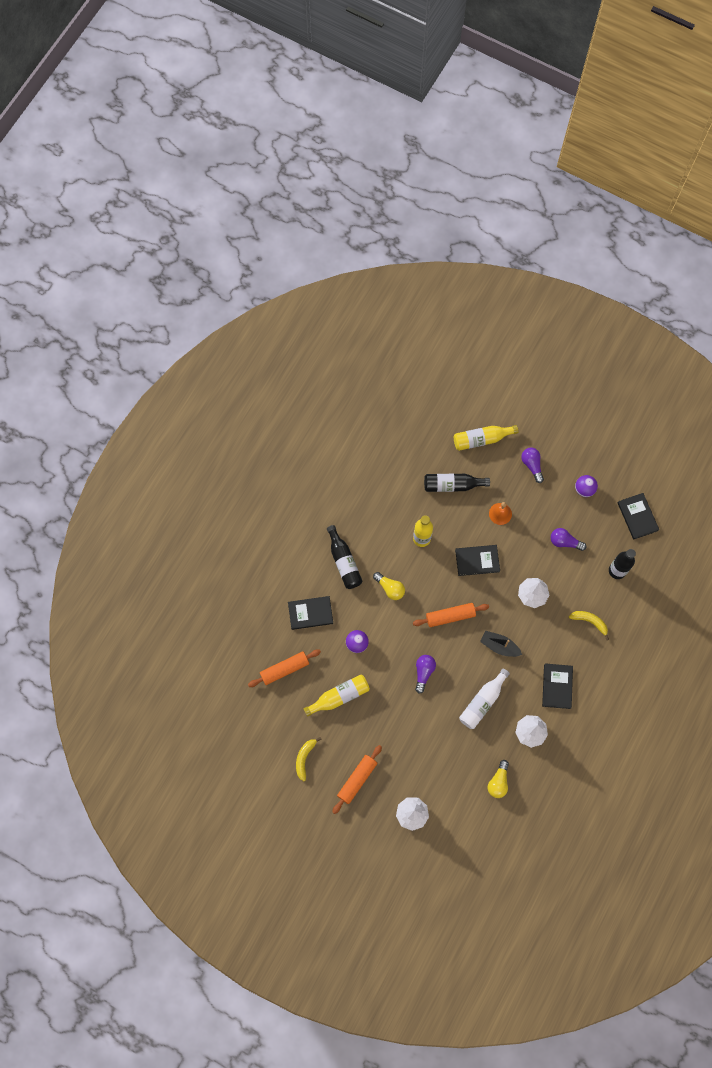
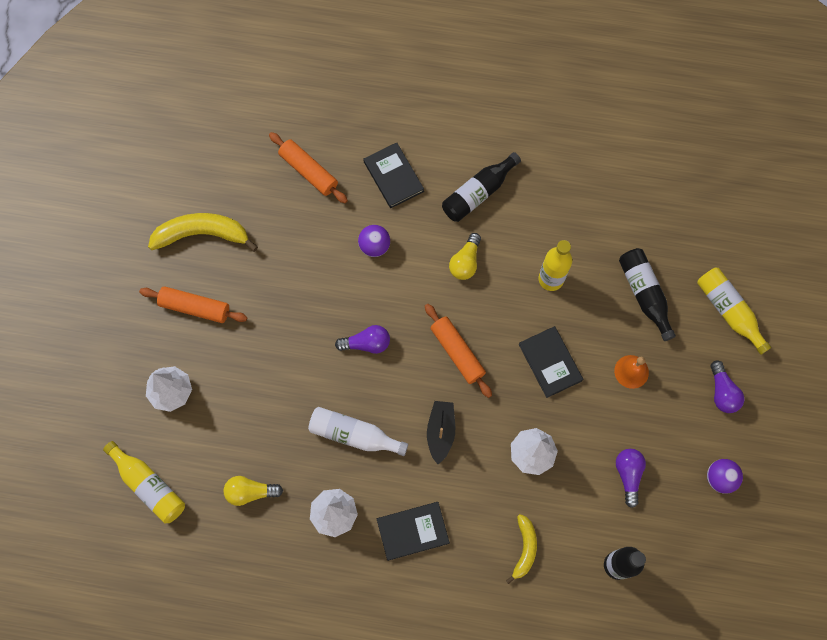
camera: 70 degrees right, 0 degrees up
(304, 758) = (202, 234): yellow banana -> yellow banana, size x1.71
(339, 696) = (296, 249): yellow bottle -> yellow bottle (149, 485)
(532, 465) = (722, 392): purple light bulb -> purple light bulb turned 120 degrees clockwise
(637, 516) = (713, 570): black book -> none

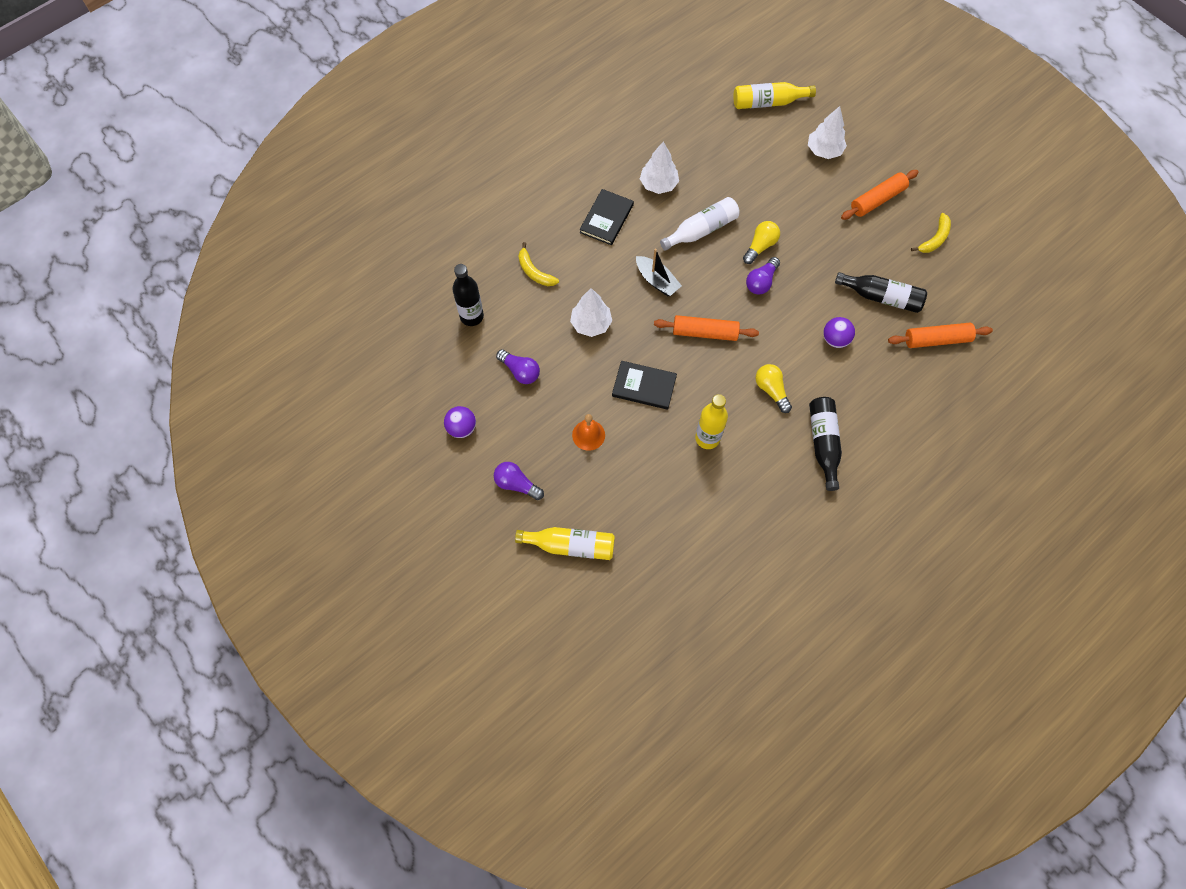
camera: 130 degrees right, 5 degrees down
(202, 234) = (934, 239): yellow banana -> yellow banana, size x0.59
(250, 492) = (715, 150): yellow light bulb -> yellow light bulb (760, 246)
(393, 176) = (886, 394): black book -> none
(644, 294) = (638, 495): black bottle -> black bottle (881, 297)

